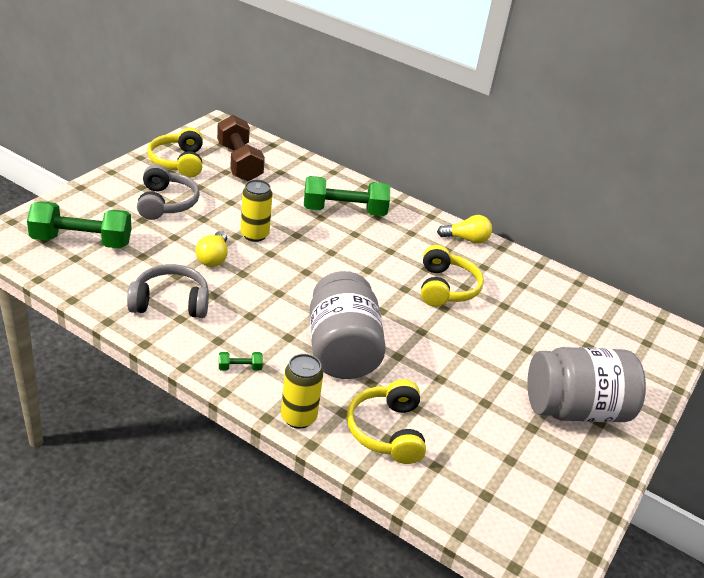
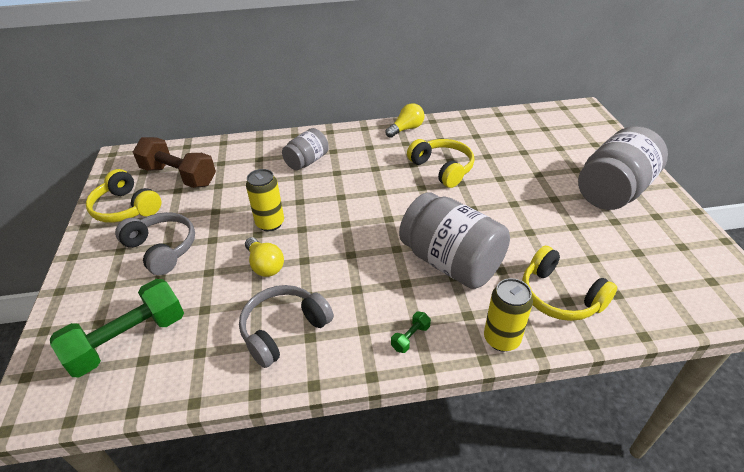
camera: 35 degrees left, 5 degrees up
(344, 211) = (307, 161): green dumbbell -> grey jar

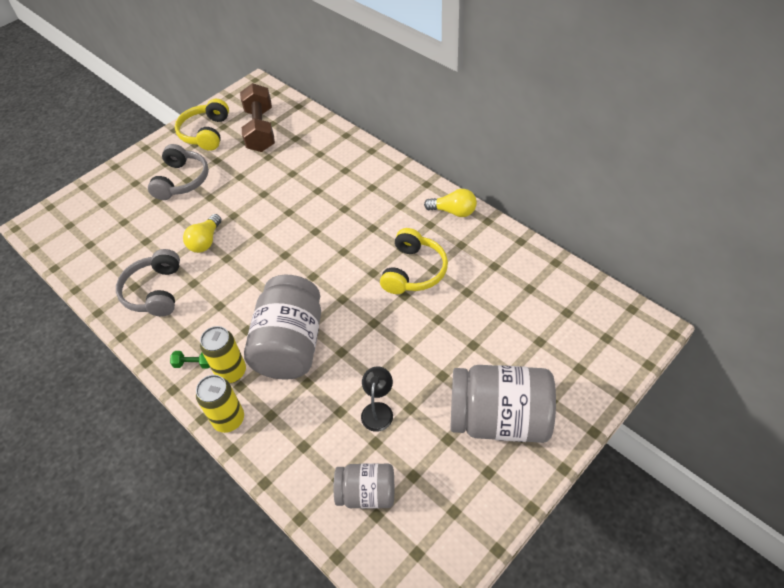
camera: 55 degrees right, 10 degrees up
(128, 340) = (99, 226): green dumbbell -> none
(270, 223) = (250, 213): yellow can -> yellow can (231, 372)
(284, 330) = (155, 291): grey headphones -> grey headphones turned 105 degrees counterclockwise
(307, 161) = (342, 182): grey jar -> grey jar (367, 493)
(559, 296) = (304, 437): yellow headphones -> none
(562, 243) = (378, 410): none -> black lamp

